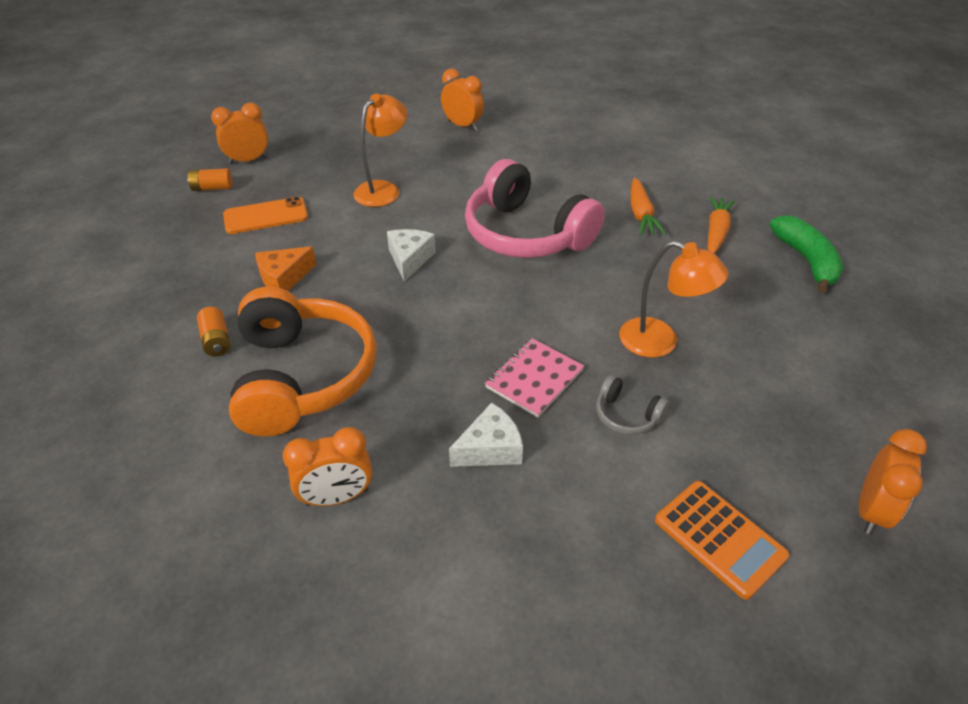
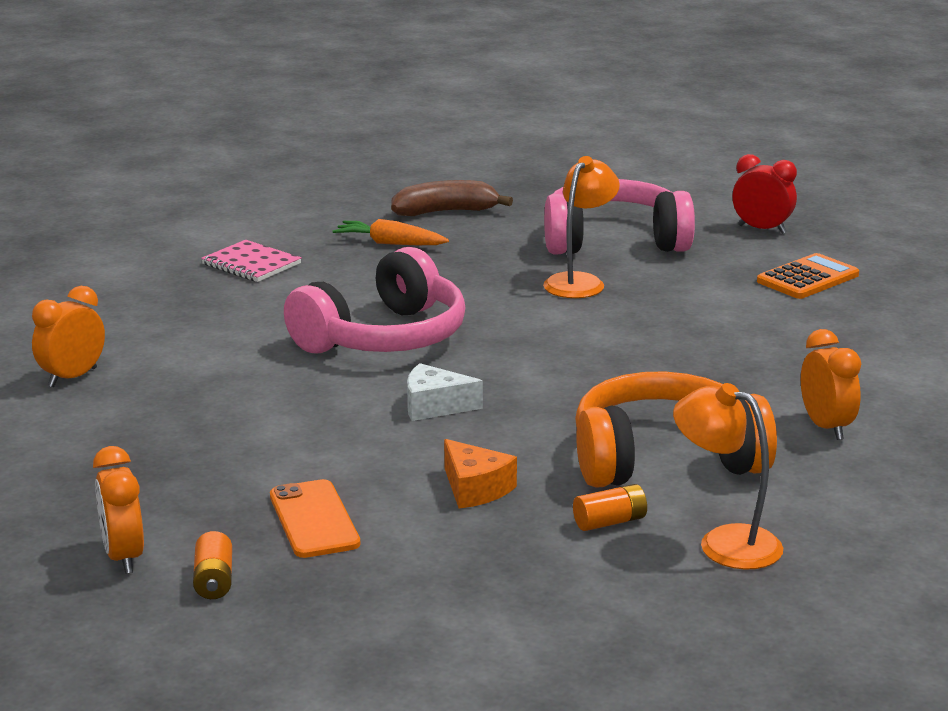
camera: 90 degrees left, 20 degrees down
(383, 189) = (254, 431): orange lamp -> orange lamp (724, 542)
(490, 448) = (742, 359): white cheese -> none
(534, 379) = (643, 338): pink notebook -> pink notebook (251, 264)
(626, 415) = (684, 301): grey headphones -> none
(641, 215) = (349, 276): orange carrot -> none
(776, 371) = (614, 241): none -> pink headphones
(806, 261) = (445, 212): green banana -> brown banana
(871, 510) = (761, 229): orange clock -> red clock

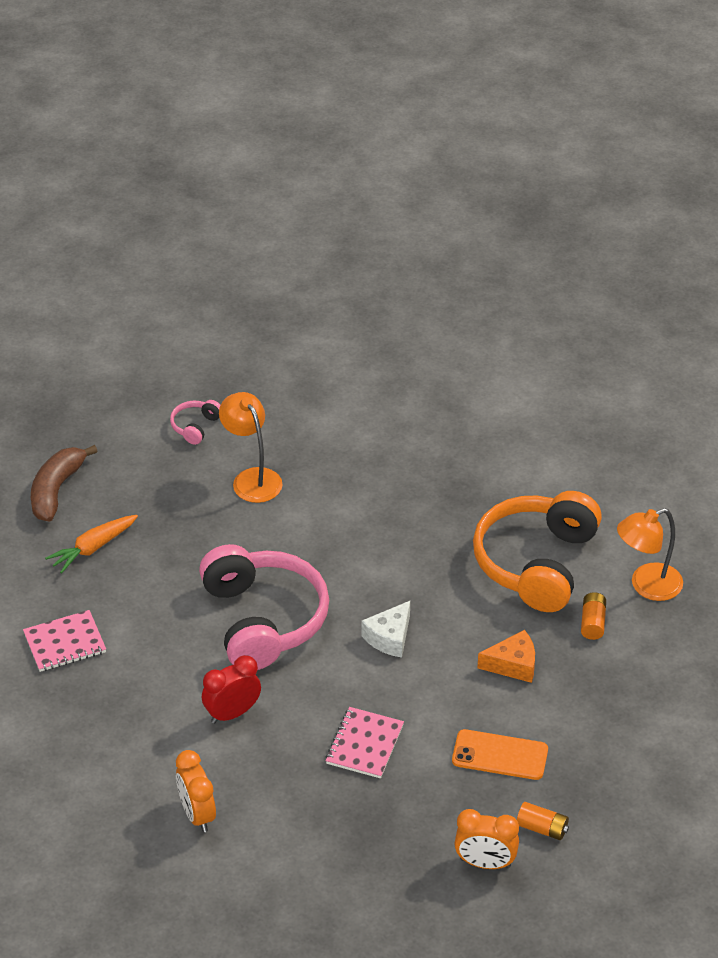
camera: 60 degrees left, 20 degrees up
(253, 435) = (364, 744): none -> pink notebook
(614, 241) = (195, 426): pink headphones -> pink headphones, size x0.41
(761, 229) = (240, 342): red clock -> red clock (232, 713)
(807, 278) = (340, 366): orange calculator -> none
(826, 427) = (548, 473): orange clock -> none

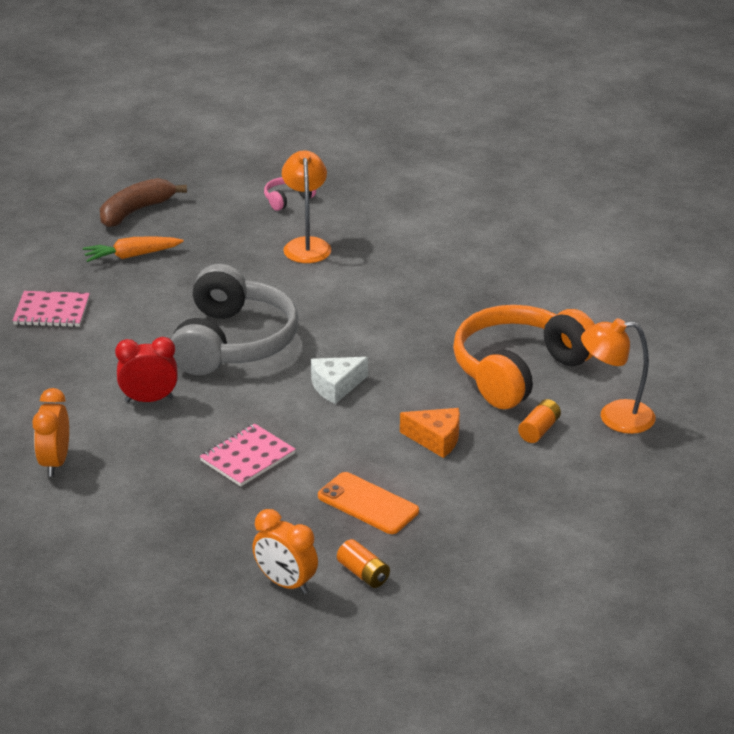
camera: 25 degrees right, 10 degrees down
(263, 620) = (233, 342): pink headphones -> grey headphones

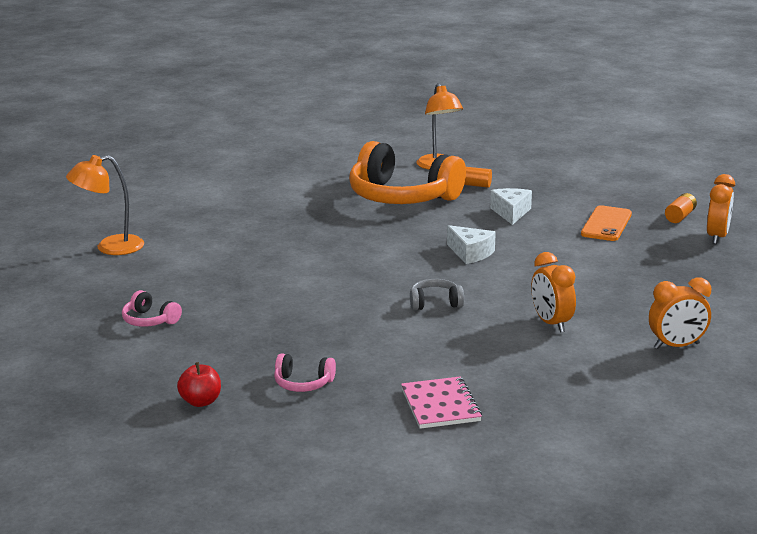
camera: 105 degrees left, 10 degrees down
(132, 256) = (303, 383): orange carrot -> pink headphones
(136, 211) = (201, 402): brown banana -> red apple
(149, 400) = (551, 323): red clock -> orange clock
(233, 342) = (435, 303): grey headphones -> grey headphones, size x0.41
(247, 457) = (593, 271): pink notebook -> none
(306, 245) = (242, 297): orange lamp -> orange lamp (110, 247)
(436, 439) = (511, 213): orange cheese -> white cheese

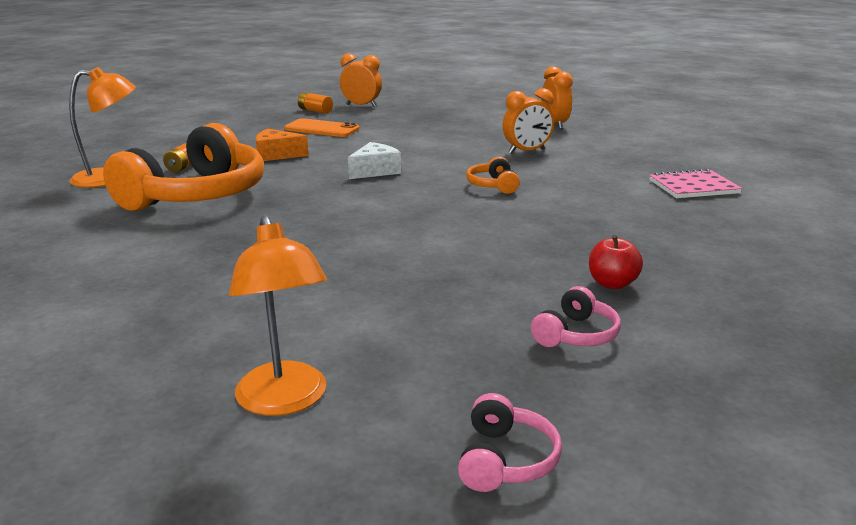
camera: 90 degrees left, 0 degrees up
(201, 402) = (772, 285): red apple -> red apple (612, 284)
(303, 383) = (692, 237): pink headphones -> pink headphones (505, 460)
(435, 303) = (493, 185): grey headphones -> orange headphones
(511, 213) = (276, 155): white cheese -> orange cheese

